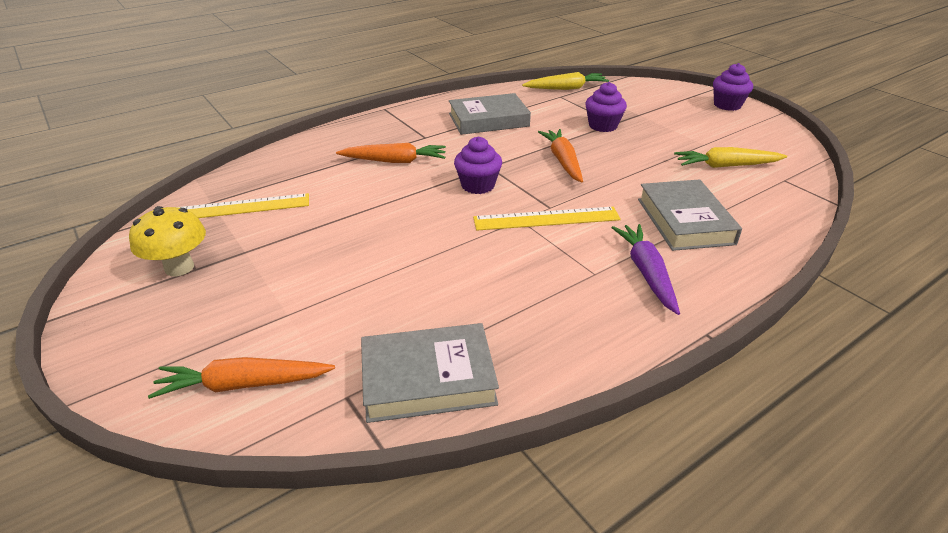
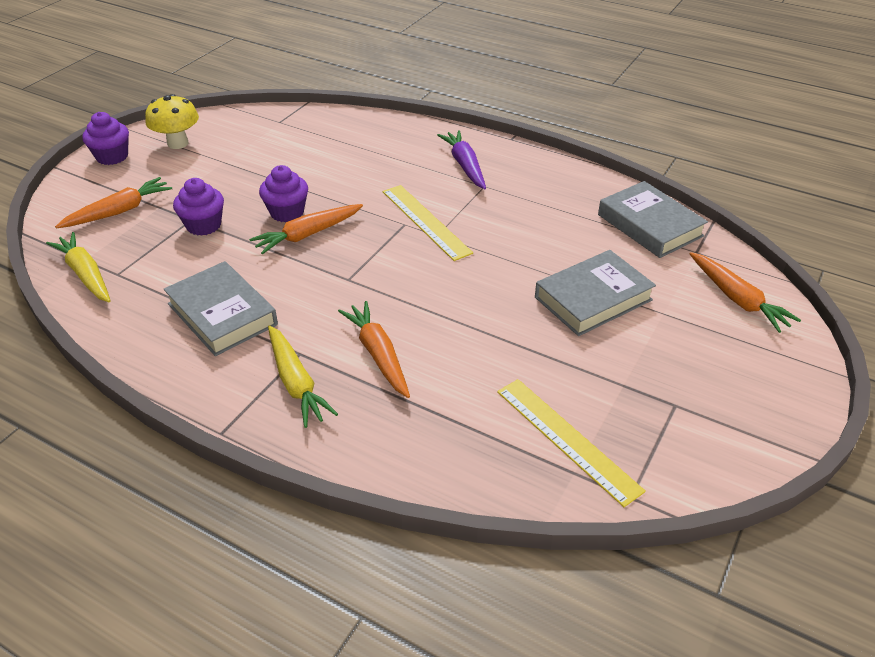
camera: 115 degrees left, 5 degrees up
(179, 267) = (684, 417): yellow mushroom -> yellow mushroom (178, 143)
(478, 185) = (394, 275): purple cupcake -> purple cupcake (287, 212)
(639, 102) = (119, 211): none -> orange carrot
(646, 272) = (465, 165): purple carrot -> purple carrot turned 105 degrees clockwise
(684, 221) = (380, 158): grey book -> grey book (593, 299)
(726, 166) = (267, 148): yellow carrot -> yellow carrot (296, 383)

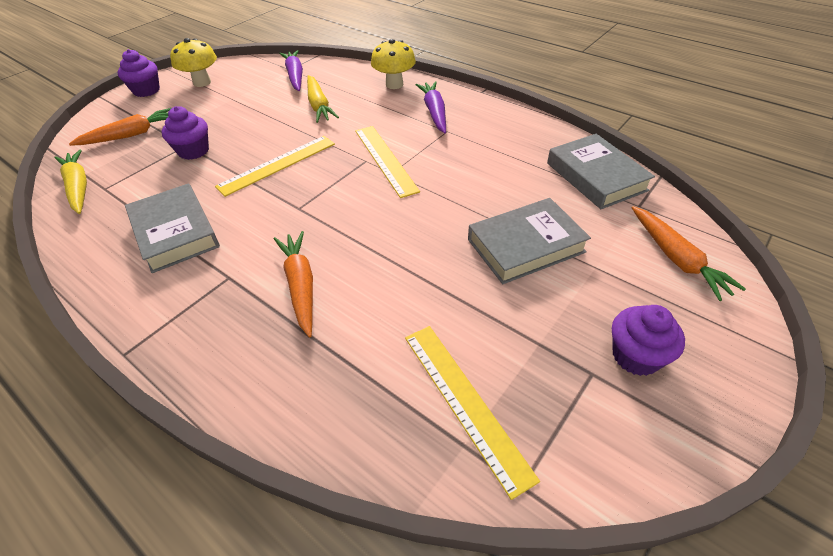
camera: 10 degrees right, 5 degrees up
(287, 212) = (267, 144): purple cupcake -> purple cupcake (635, 356)
(289, 130) = (295, 76): none -> purple carrot
(296, 383) = (213, 308): yellow carrot -> yellow carrot (319, 105)
(308, 235) = (277, 165): orange carrot -> yellow ruler
(410, 135) = (394, 84): none -> yellow mushroom

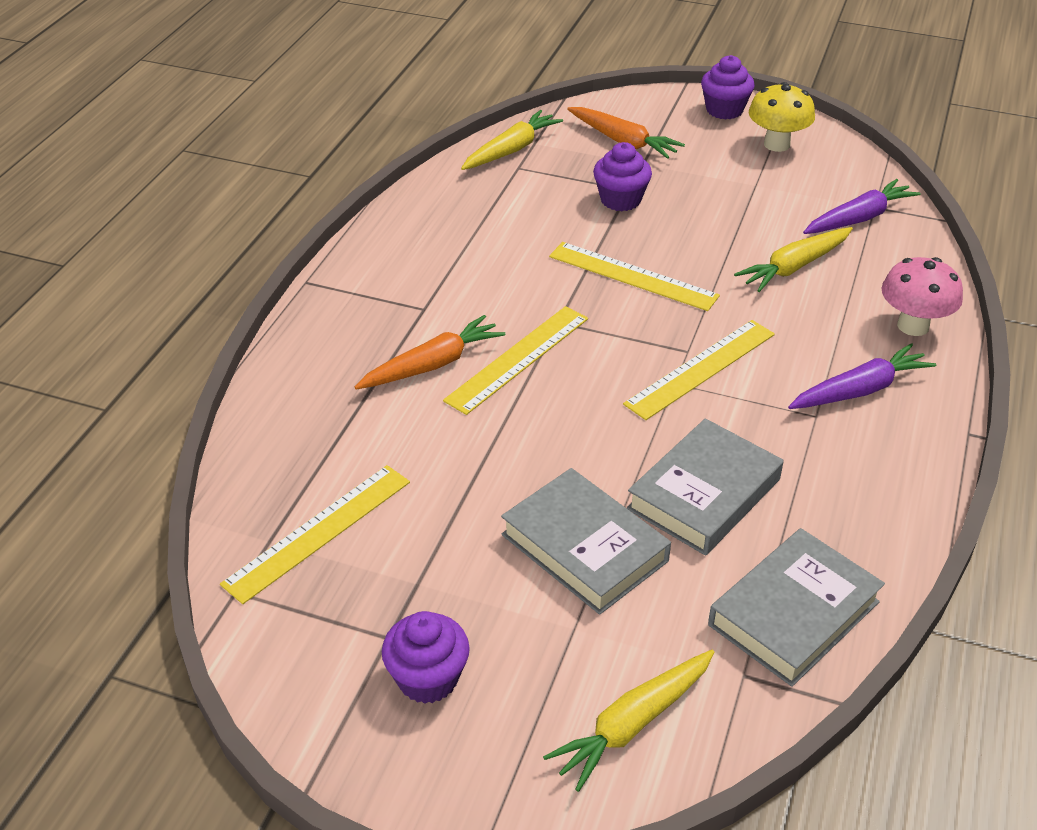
camera: 70 degrees right, 5 degrees down
(175, 232) = (473, 245): grey book -> grey book (704, 494)
(324, 236) = (518, 358): none -> yellow ruler
(394, 84) = (913, 326): yellow mushroom -> pink mushroom
(676, 258) = (633, 724): orange carrot -> yellow carrot

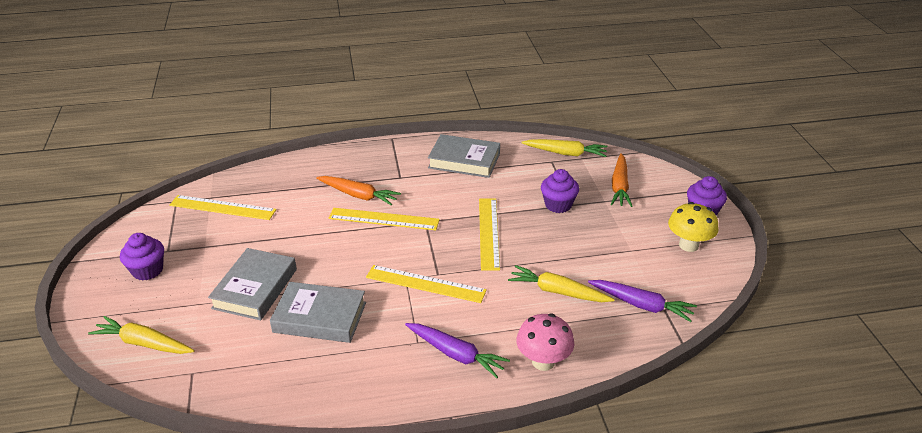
camera: 60 degrees right, 5 degrees down
(794, 613) = (245, 379): grey book -> grey book (464, 161)

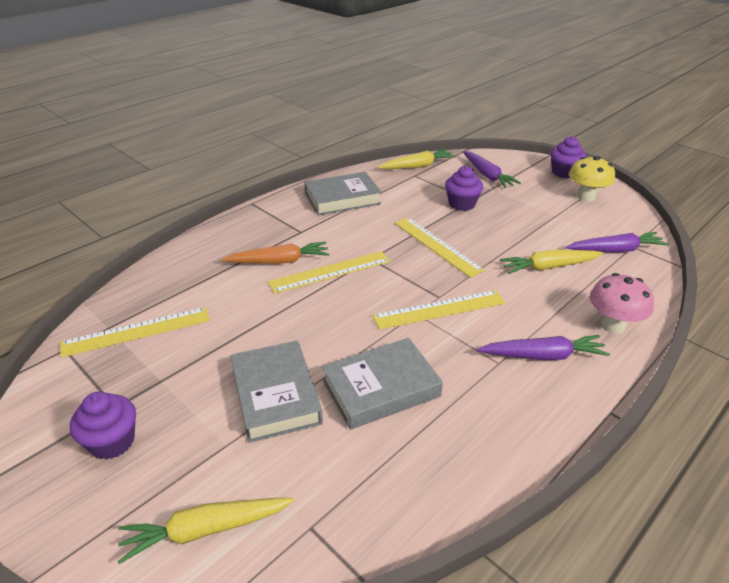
camera: 35 degrees left, 0 degrees up
(619, 186) = (487, 175): orange carrot -> purple carrot

